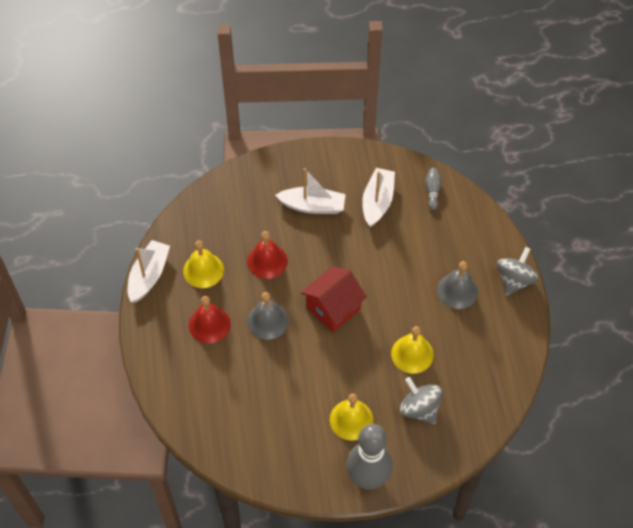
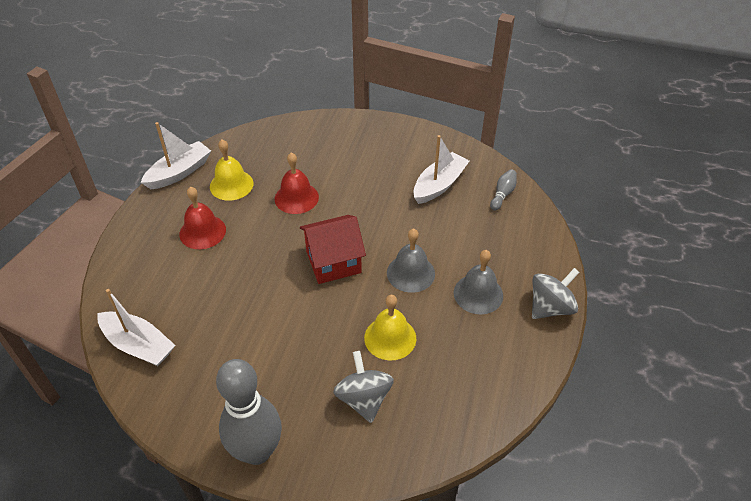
camera: 25 degrees right, 10 degrees down
(267, 321) = (260, 249): grey bell -> grey bell (410, 273)
(312, 206) = (371, 167): white boat -> white boat (138, 345)
(351, 419) = (280, 378): yellow bell -> none

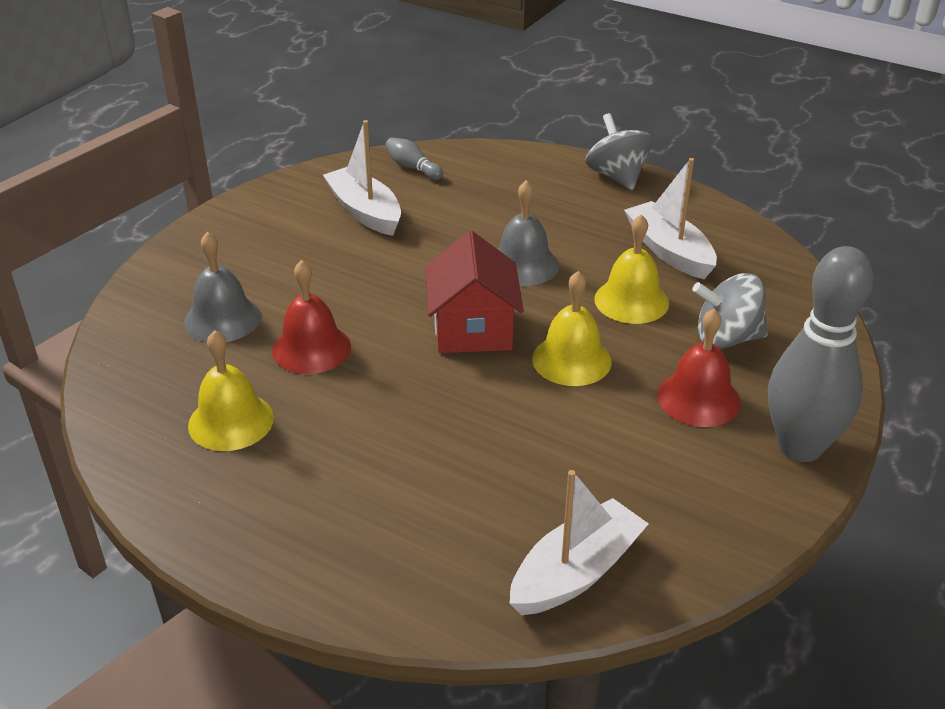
camera: 75 degrees left, 10 degrees down
(179, 172) = (148, 490): white boat -> white boat (669, 251)
(202, 232) = (334, 469): red bell -> red bell (698, 398)
(317, 315) = (571, 360): none -> yellow bell
(478, 294) = (579, 220): grey bell -> grey bell (222, 319)

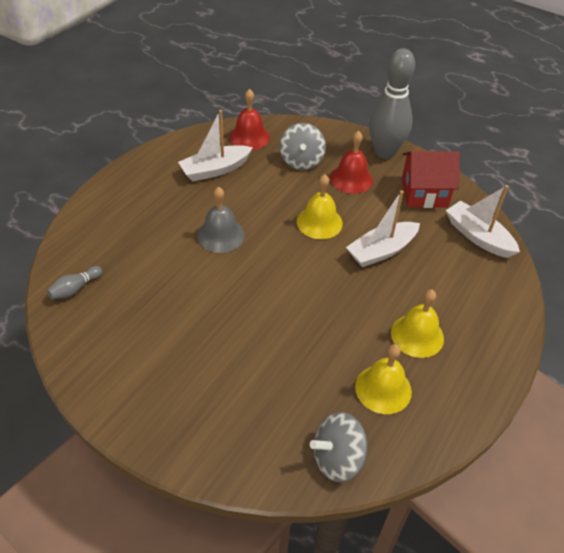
camera: 90 degrees left, 10 degrees up
(222, 319) = (270, 405): grey bell -> none
(311, 348) = (306, 347): red bell -> red bell (249, 137)
(365, 212) = (135, 319): white boat -> white boat (381, 251)
(473, 329) = (289, 263): red house -> red house (424, 193)
(617, 176) = (121, 180): grey spinning top -> grey spinning top (337, 458)
(631, 301) = (264, 192): yellow bell -> yellow bell (417, 335)

